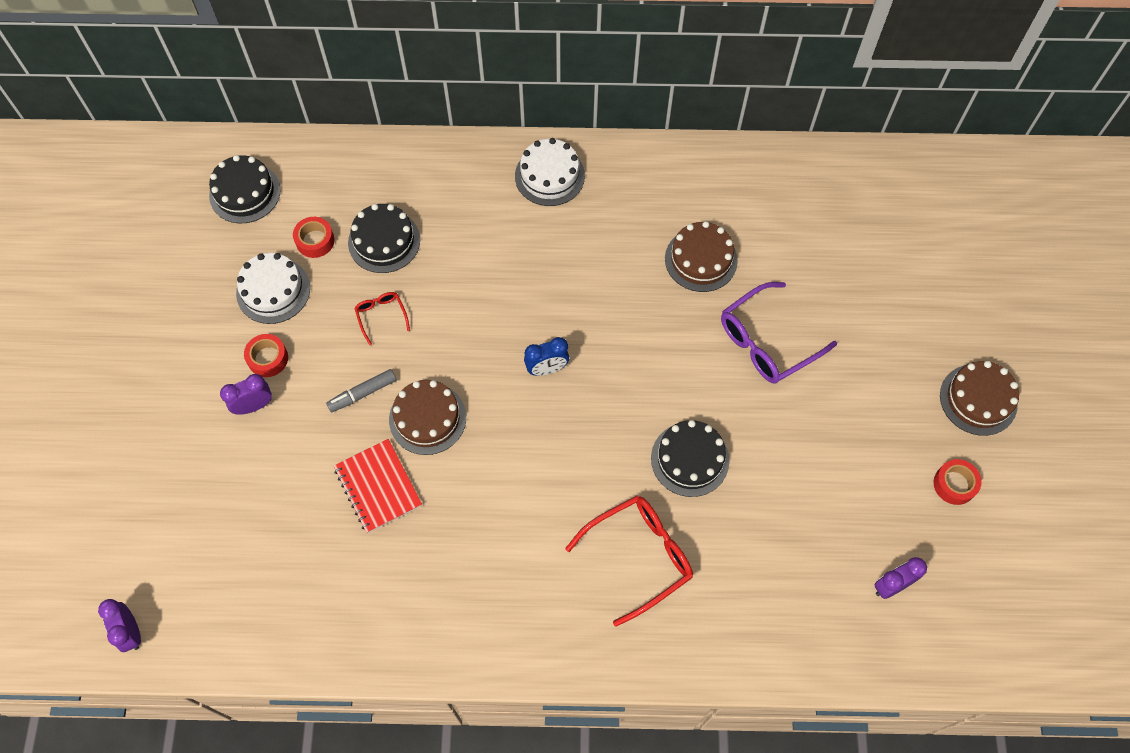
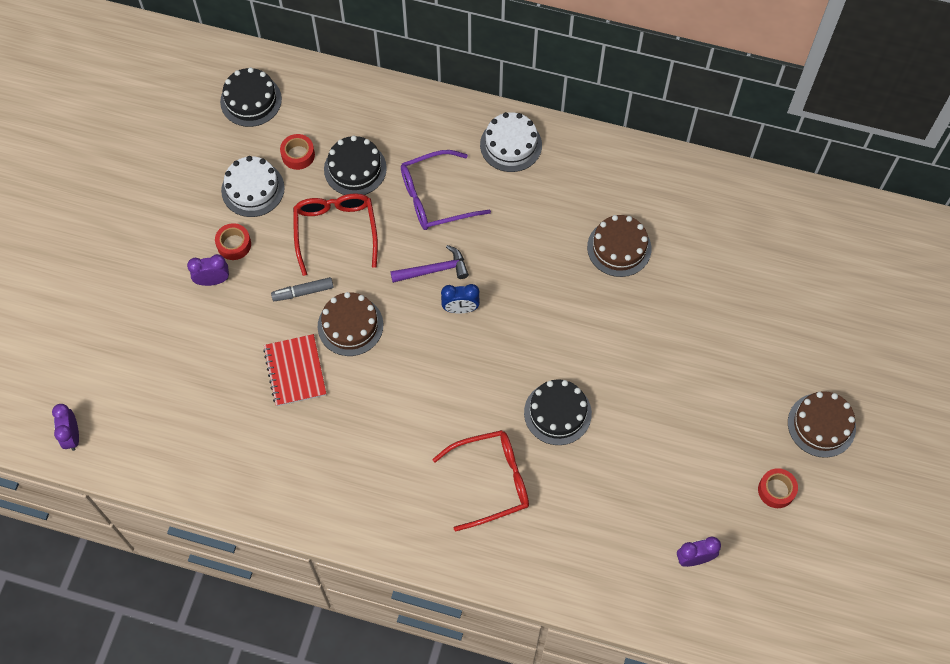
camera: 15 degrees right, 0 degrees up
(381, 316) = (335, 232): red glasses -> red glasses, size x2.00
(505, 332) = (434, 270): none -> purple hammer
(767, 341) = (654, 331): purple glasses -> purple glasses (436, 197)

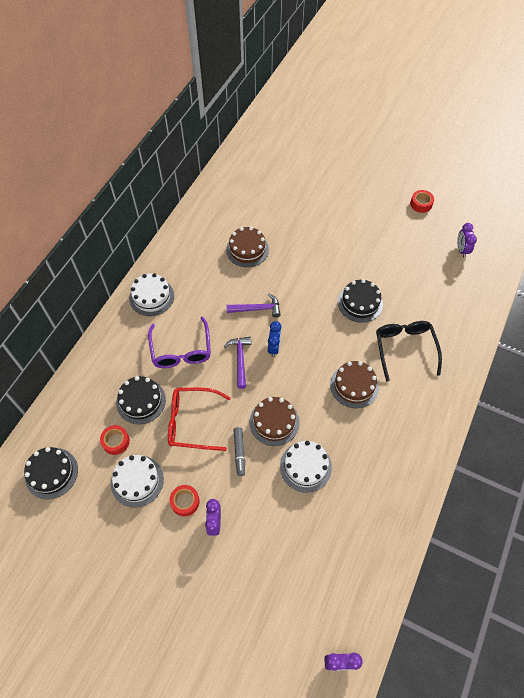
camera: 80 degrees left, 5 degrees down
(295, 371) = (305, 466): red notebook -> white cake
(490, 481) = (405, 349): red glasses -> black glasses
(518, 278) = (257, 309): none -> purple hammer
(821, 425) = (382, 176): brown cake -> brown cake (354, 385)

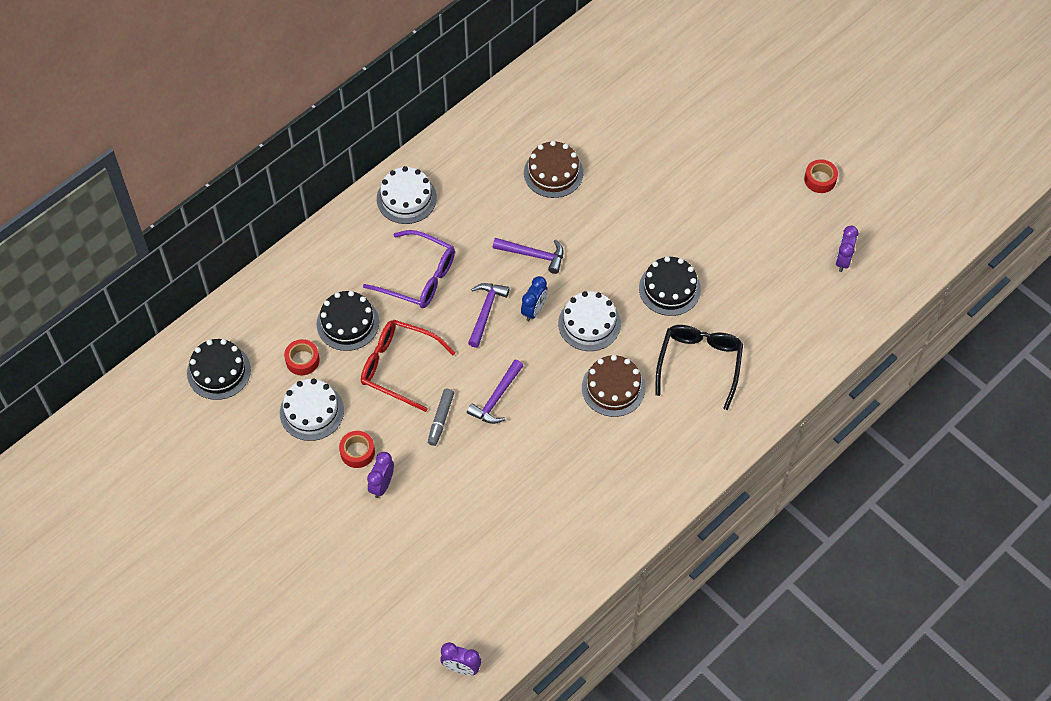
camera: 20 degrees right, 0 degrees up
(181, 350) = (418, 277): purple glasses -> purple glasses turned 75 degrees counterclockwise
(274, 422) = (496, 398): brown cake -> purple hammer
(305, 466) = (512, 460): white cake -> white cake (589, 323)

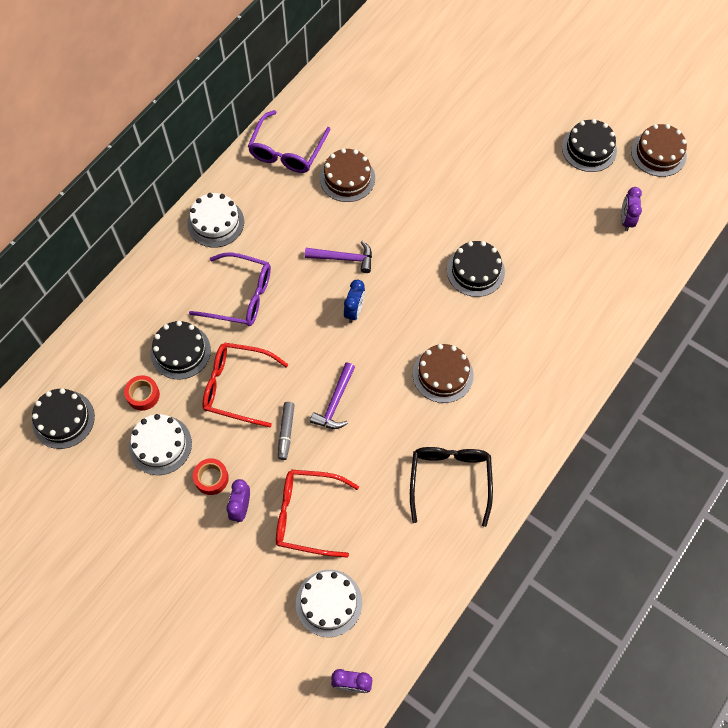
camera: 10 degrees left, 5 degrees up
(448, 503) = (308, 515): none -> red glasses
(486, 311) = (309, 319): purple hammer -> none
(495, 134) = (287, 150): none -> purple glasses
(589, 323) = (408, 316): white cake -> white cake (329, 603)
(699, 364) = (518, 339): black glasses -> black glasses (450, 481)
(820, 179) = (589, 149): red tape -> black cake
(895, 195) = (658, 153): none -> brown cake

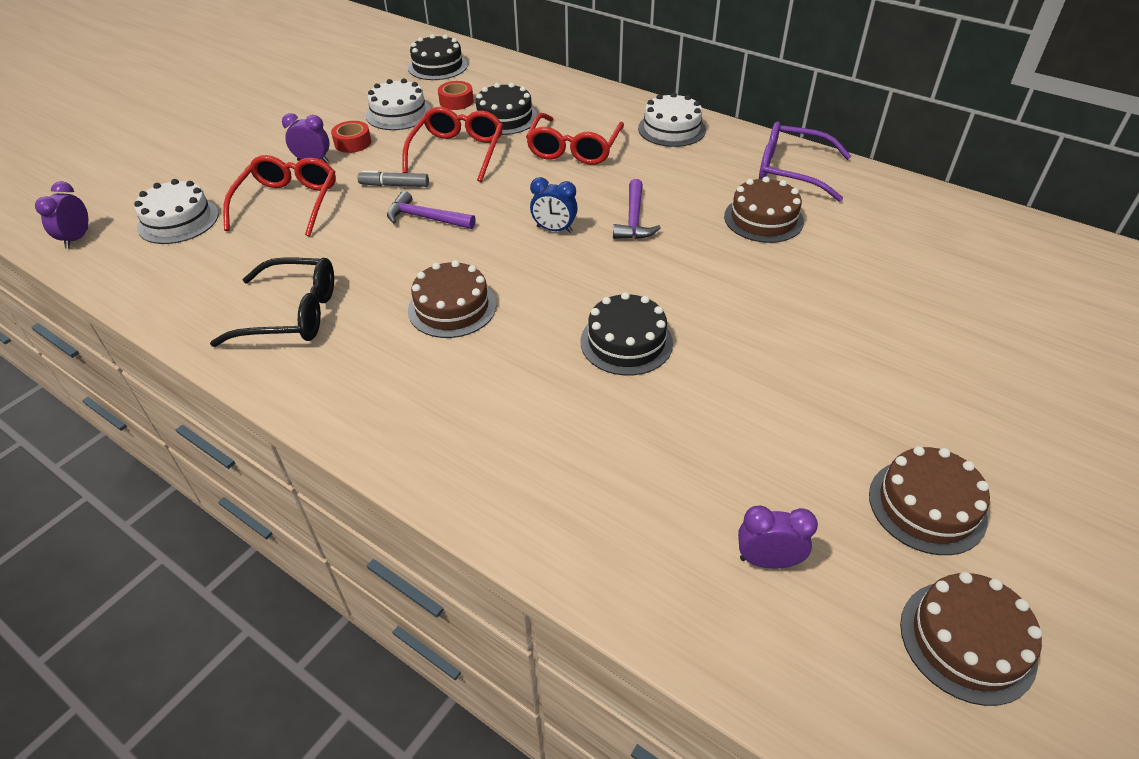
camera: 90 degrees right, 20 degrees down
(240, 296) = (574, 148): purple glasses -> red glasses
(589, 149) = (927, 506): black cake -> brown cake

